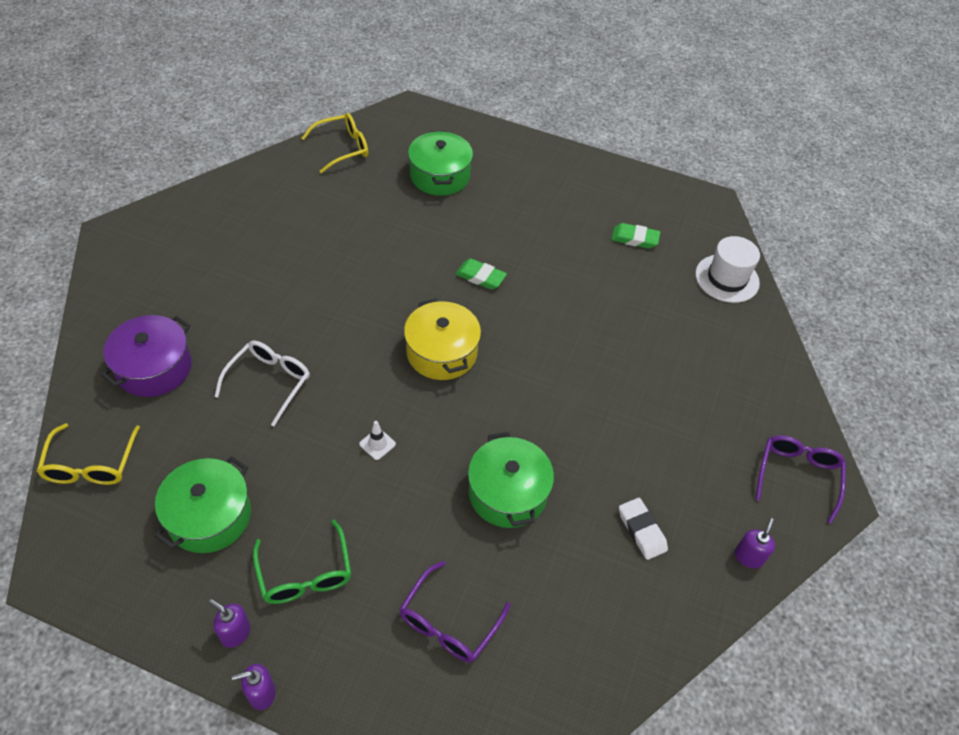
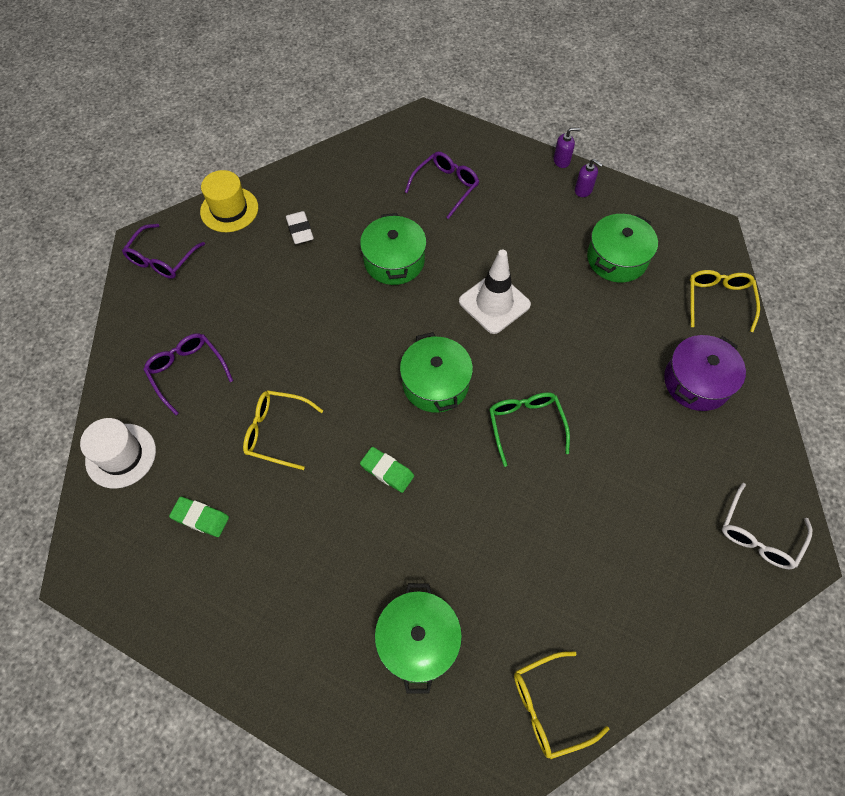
camera: 170 degrees left, 10 degrees up
(269, 382) = (591, 362): white glasses -> white glasses (758, 535)
(305, 574) = (542, 219): green glasses -> green glasses (525, 425)
(377, 444) = (494, 303): white traffic cone -> white traffic cone, size x2.42
(441, 352) = (435, 383): yellow pot -> green pot
(592, 303) = (276, 432): none -> yellow glasses
(703, 351) = (187, 371): none -> purple glasses
(748, 556) = (229, 209): purple soap dispenser -> yellow hat

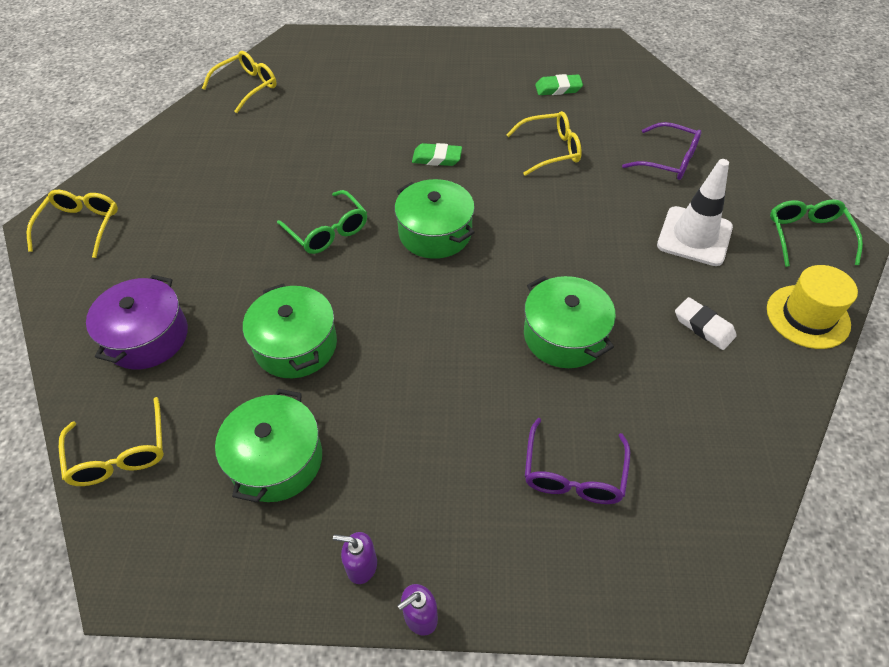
camera: 155 degrees right, 10 degrees down
(121, 455) = (655, 97): white hat -> none
(162, 259) = (807, 236): purple glasses -> green glasses
(418, 641) = (353, 85): green pot -> green pot (296, 345)
(494, 303) = (415, 333): white traffic cone -> white traffic cone (694, 236)
(758, 535) = (81, 226): white glasses -> yellow glasses

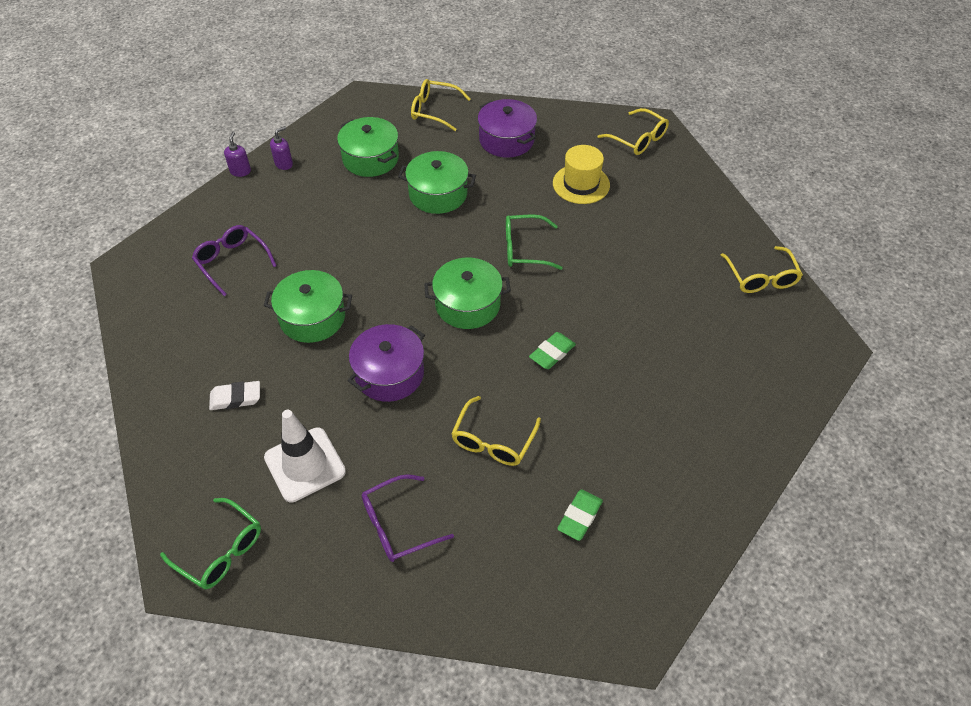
camera: 125 degrees right, 0 degrees up
(561, 239) = (389, 374): none -> purple pot
(807, 316) = (171, 470): yellow hat -> yellow hat (581, 184)

